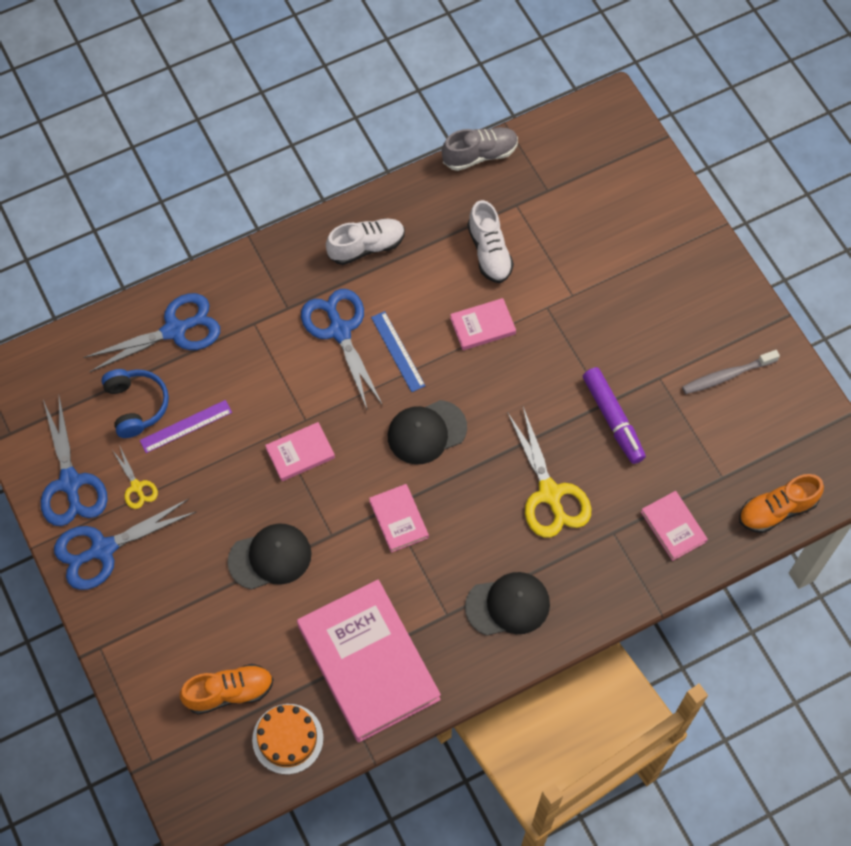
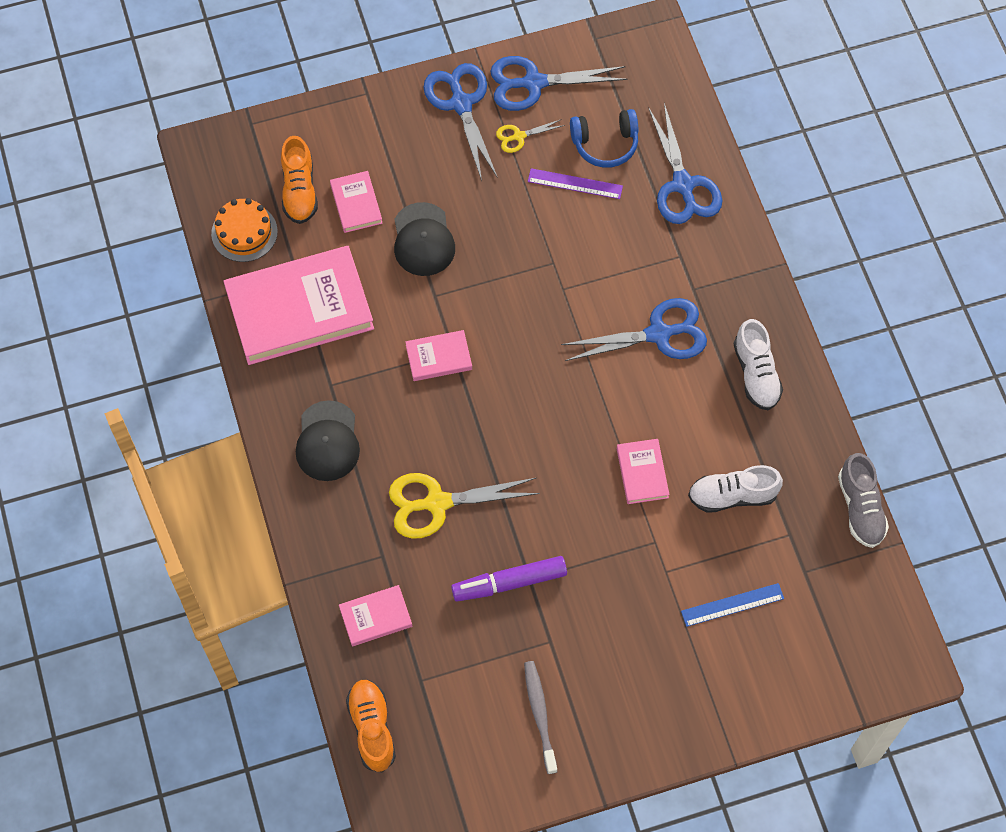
camera: 100 degrees right, 0 degrees up
(186, 426) = (575, 184): purple ruler -> purple ruler turned 60 degrees counterclockwise
(300, 453) = (527, 280): pink book -> pink book (356, 204)
(398, 351) = (625, 385): blue ruler -> blue ruler (732, 605)
(426, 432) = (528, 398): black cap -> none

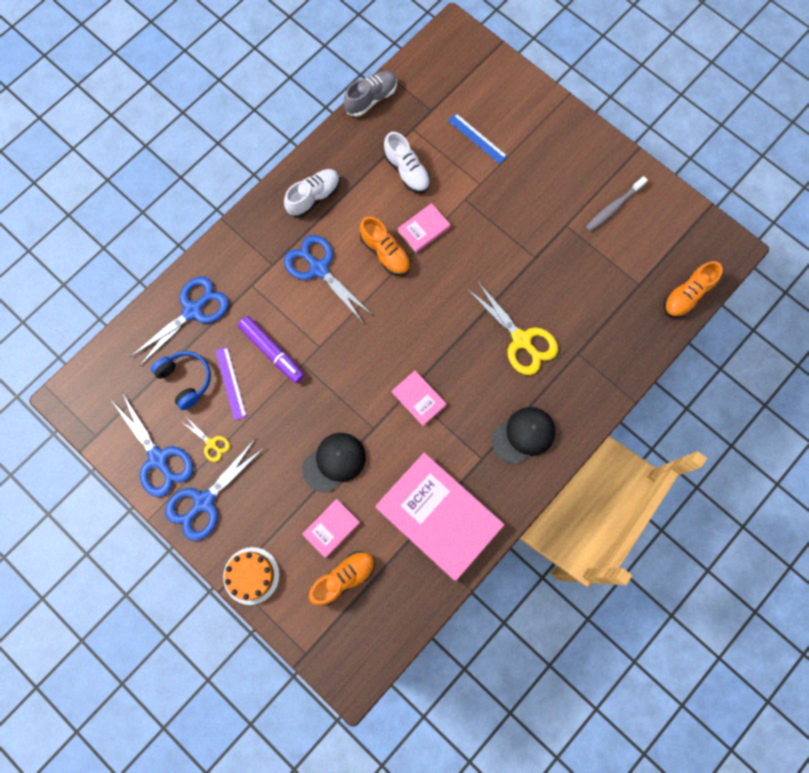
camera: 120 degrees left, 10 degrees up
(244, 232) = (401, 597): orange cake -> orange cake (251, 575)
(375, 617) = (619, 334): pink book -> none
(509, 583) = (545, 268): purple marker -> purple marker (272, 352)
(636, 415) = (385, 253): none -> orange shoe

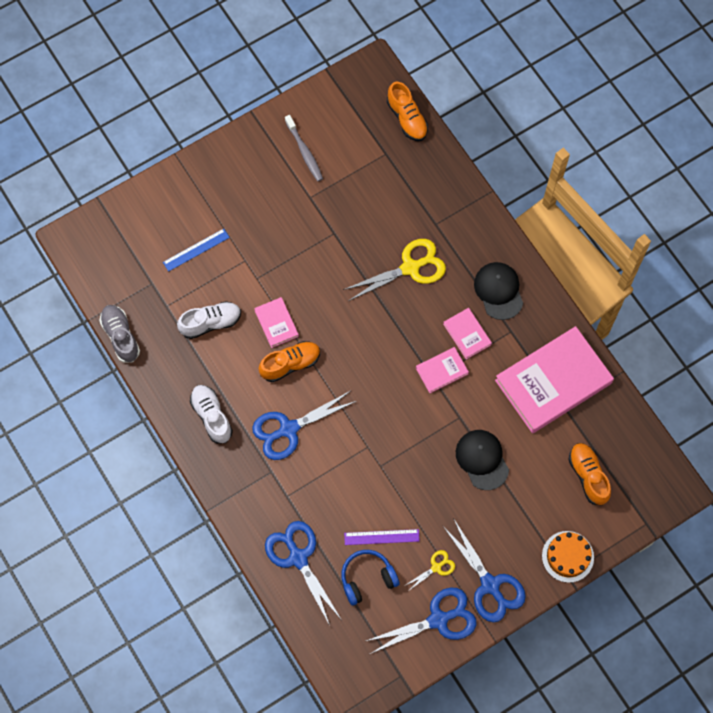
camera: 75 degrees left, 5 degrees down
(272, 352) = (361, 491): purple marker -> none
(331, 528) = (542, 476): pink book -> pink book (467, 334)

